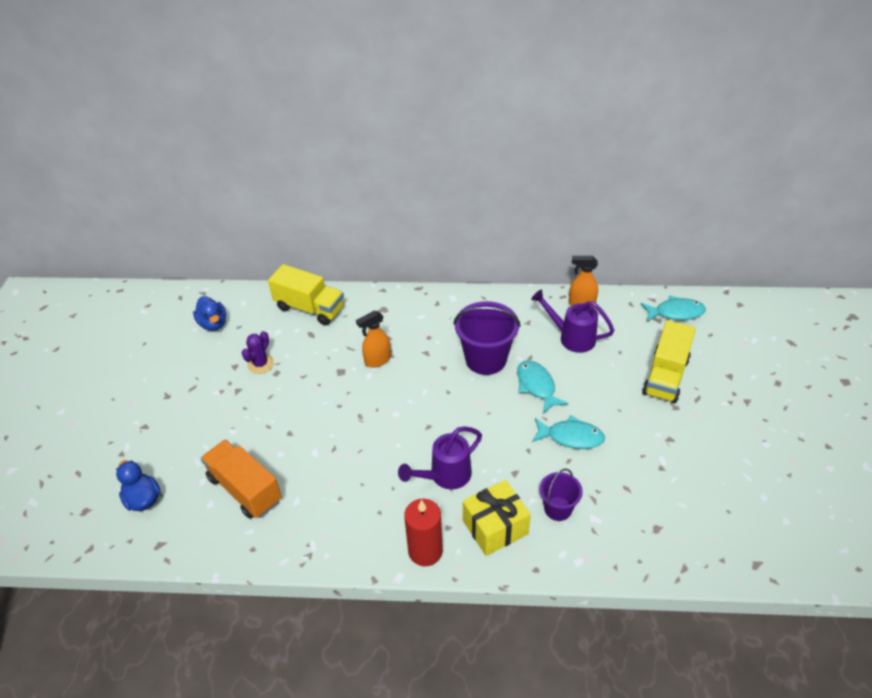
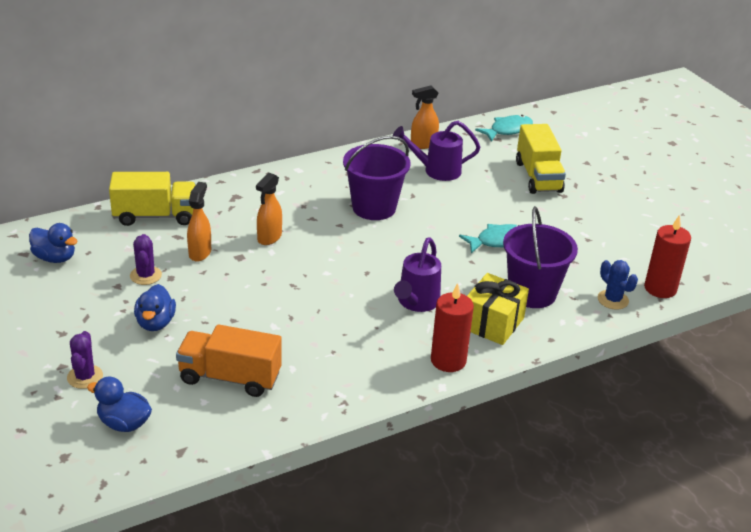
camera: 35 degrees left, 10 degrees down
(151, 443) = (85, 377): none -> purple cactus
(233, 413) = (155, 323): none -> blue duck
(315, 356) = (200, 253): none -> orange spray bottle
(537, 386) = (437, 214): turquoise fish -> none
(558, 509) = (532, 293): purple bucket -> purple bucket, size x1.75
(632, 550) = (613, 300): none -> blue cactus
(693, 557) = (660, 288): none -> red candle

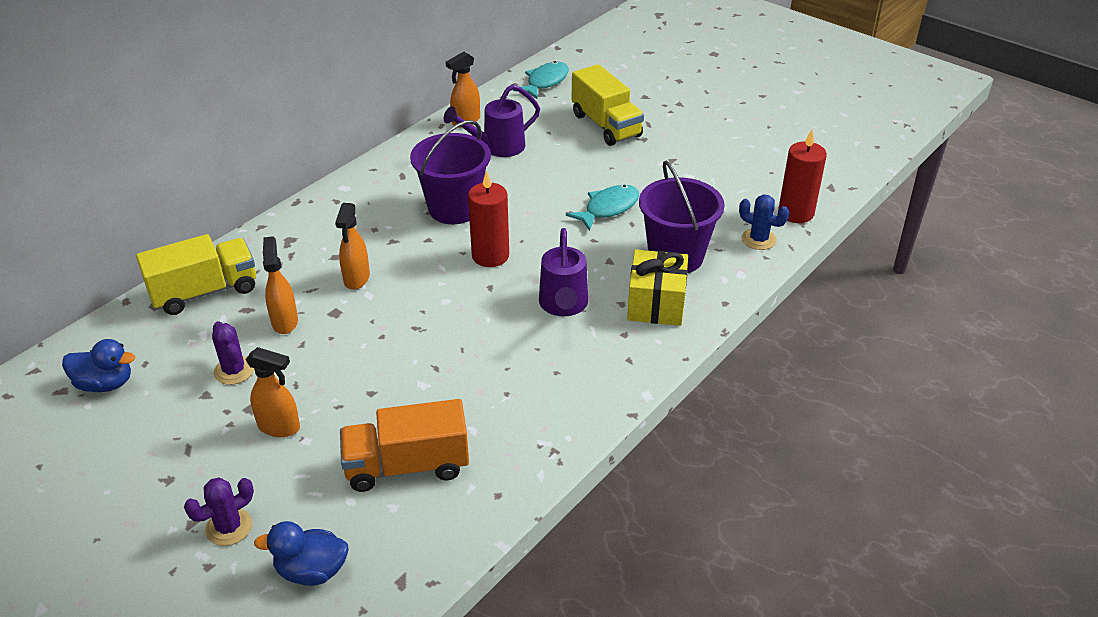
camera: 20 degrees left, 5 degrees up
(85, 377) = (229, 527): purple cactus -> purple cactus turned 75 degrees clockwise
(155, 323) = (279, 427): blue duck -> orange spray bottle
(448, 360) = (636, 362): red candle -> red candle (490, 256)

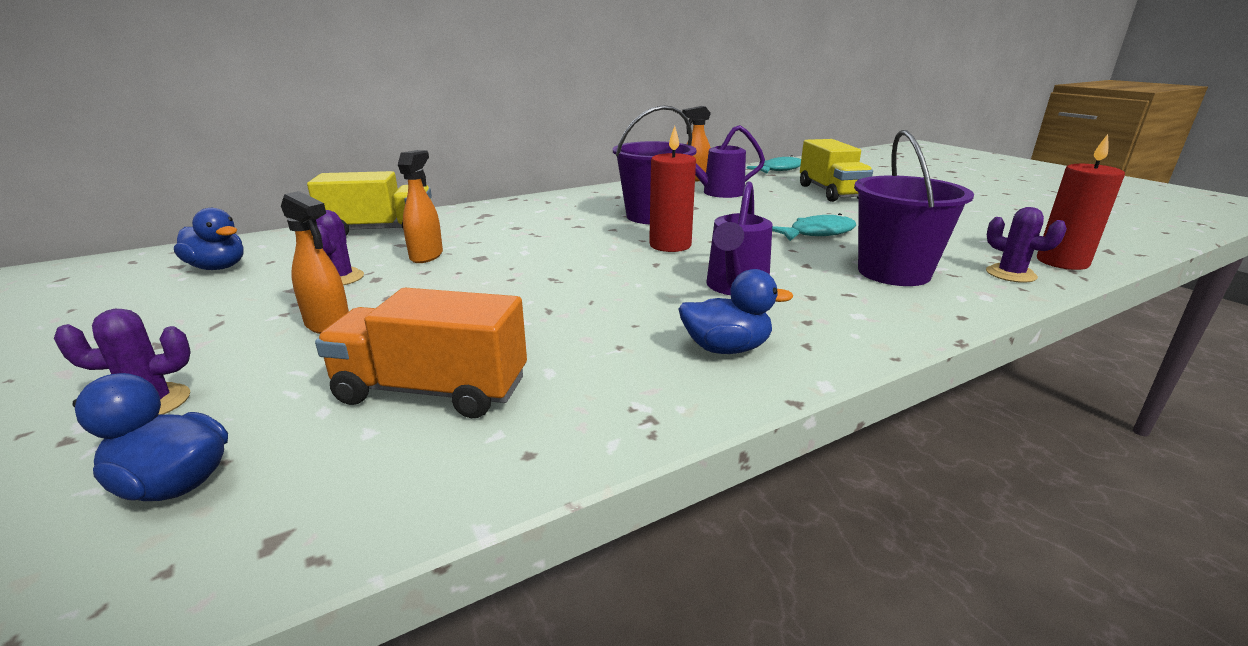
camera: 20 degrees right, 15 degrees down
(356, 279) = (522, 241): orange spray bottle -> none
(578, 377) = (726, 348): none -> blue duck
(656, 304) = (859, 303): yellow gift -> none
(758, 239) = (1010, 274): blue cactus -> purple cactus

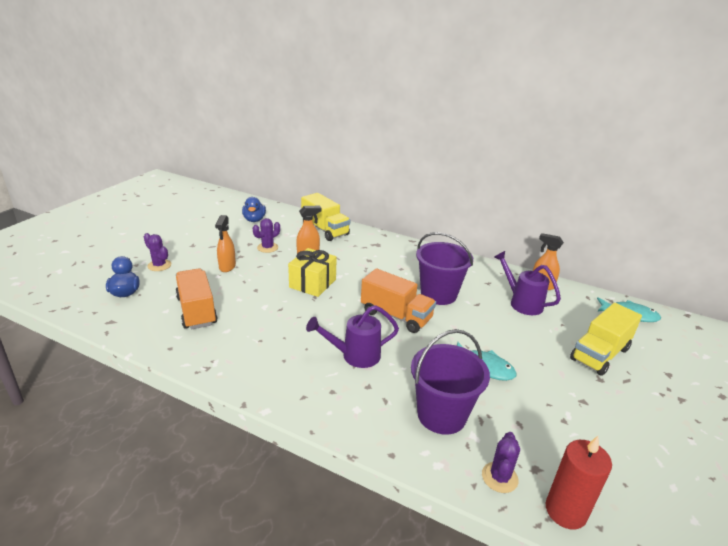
camera: 55 degrees right, 5 degrees up
(514, 271) = (312, 283): none -> yellow gift
(670, 245) = (396, 316): red candle -> orange truck
(726, 348) = (280, 371): blue duck -> none

